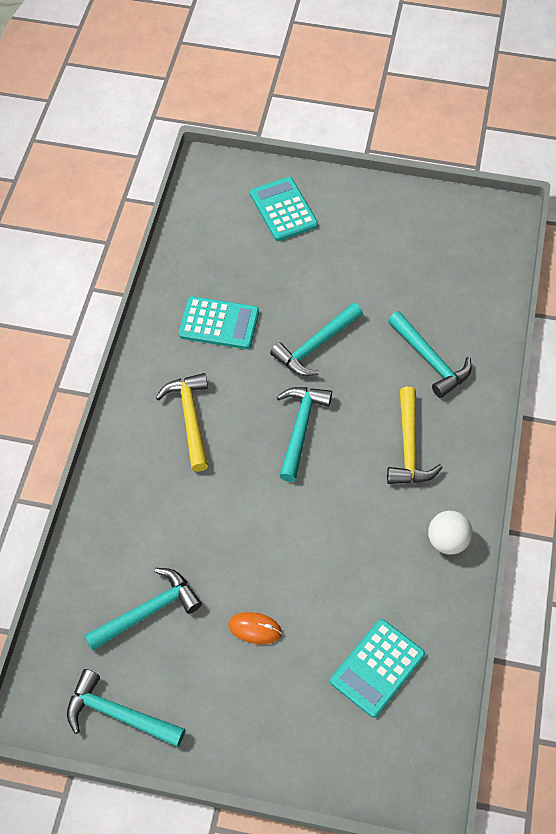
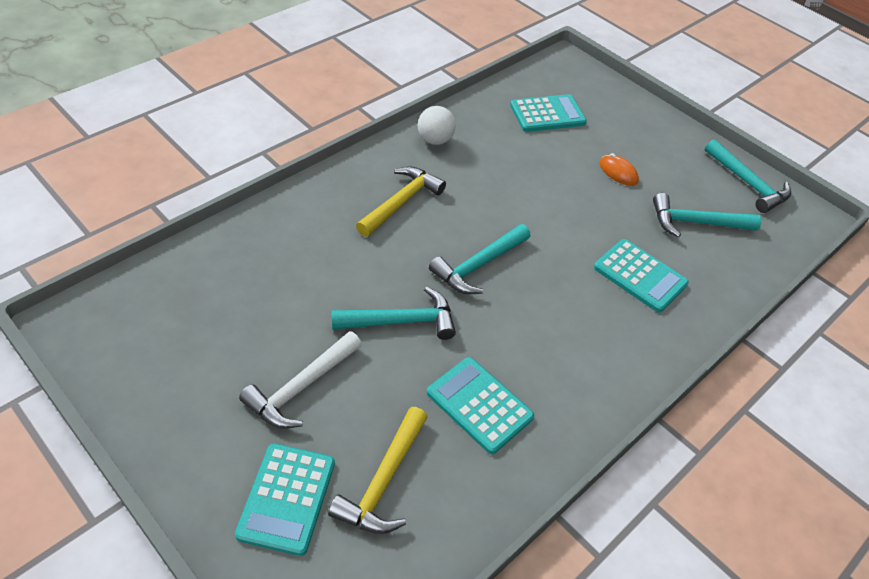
camera: 150 degrees left, 10 degrees down
(168, 508) = (640, 276): none -> turquoise calculator
(190, 418) = (574, 332): yellow hammer -> yellow hammer (383, 481)
(335, 265) = (301, 387): none -> white hammer
(430, 360) = (312, 247): turquoise hammer -> none

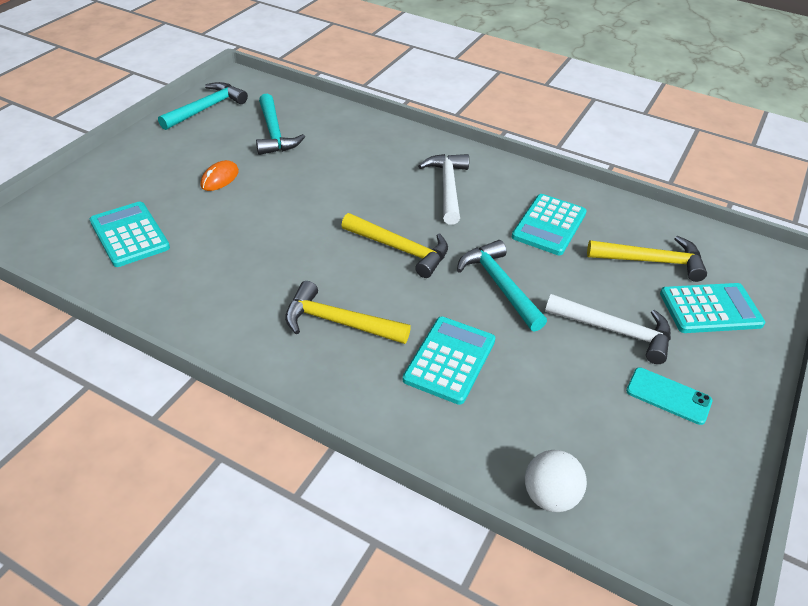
camera: 105 degrees left, 5 degrees down
(208, 389) = (668, 396): none -> turquoise phone
(435, 140) = (212, 318): white ball -> white ball (550, 496)
(478, 265) = (400, 249): turquoise hammer -> yellow hammer
(571, 336) = (447, 188): none -> white hammer
(640, 276) = (358, 158): turquoise calculator -> turquoise calculator (449, 360)

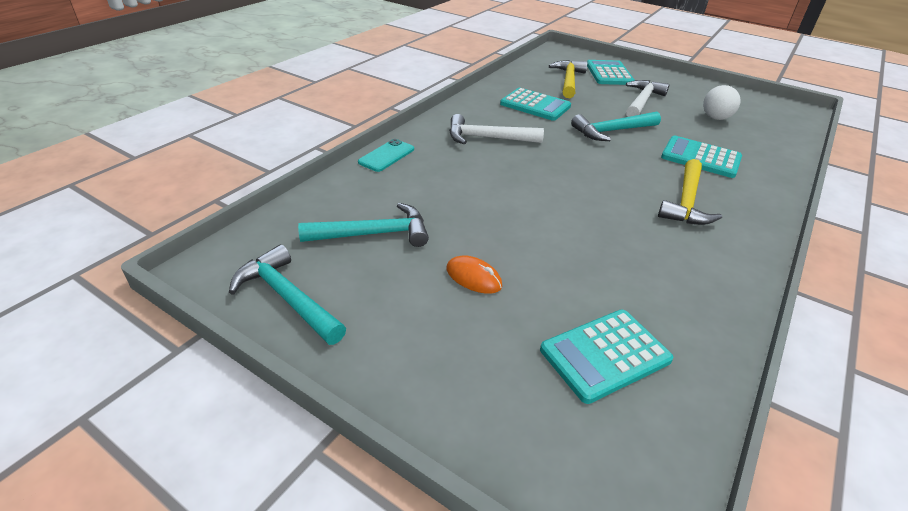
camera: 85 degrees left, 5 degrees down
(400, 249) = (581, 167): yellow hammer -> none
(550, 496) = (790, 139): white ball -> white ball (715, 118)
(668, 396) = (689, 96): turquoise phone -> turquoise phone (386, 156)

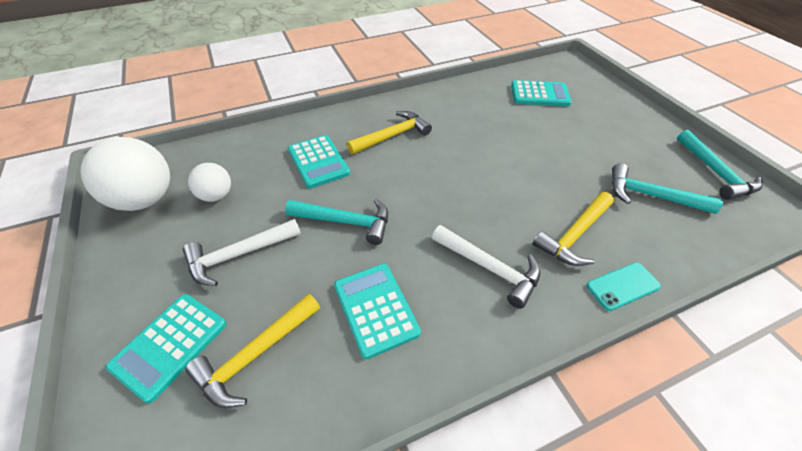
camera: 145 degrees left, 10 degrees up
(438, 175) = (574, 235): none -> yellow hammer
(473, 277) = (586, 144): orange mouse -> none
(747, 104) = (145, 199): none -> white ball

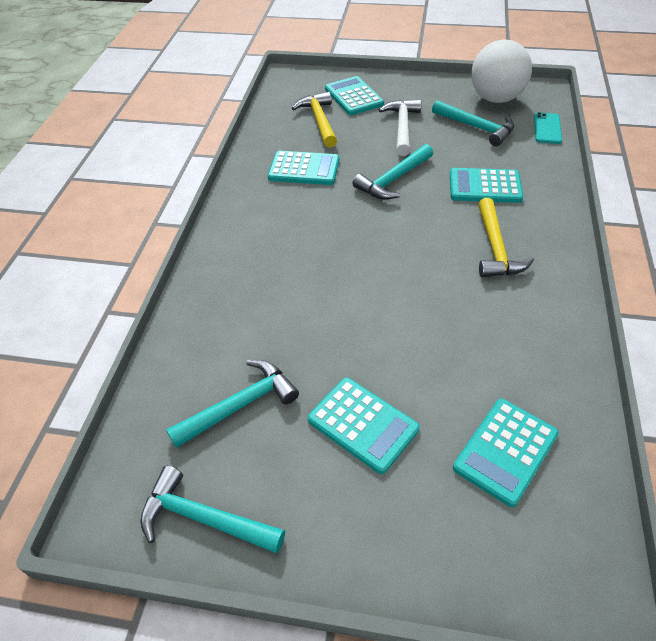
camera: 125 degrees right, 0 degrees up
(216, 195) = (476, 127): white ball -> turquoise hammer
(489, 268) = (281, 233): white hammer -> none
(574, 235) = (259, 303): yellow hammer -> none
(589, 141) = (363, 424): none -> turquoise calculator
(622, 286) = (193, 297): turquoise phone -> turquoise phone (547, 128)

